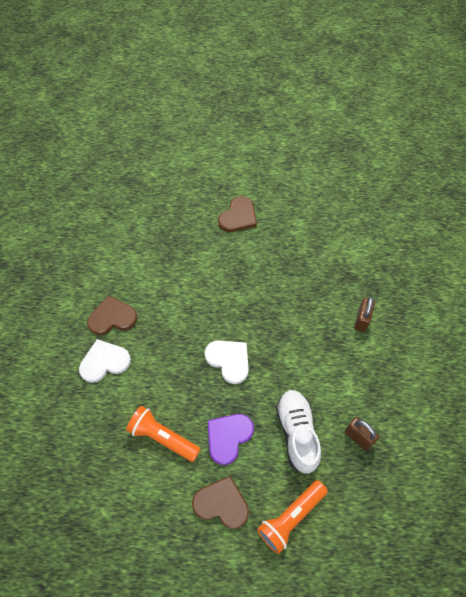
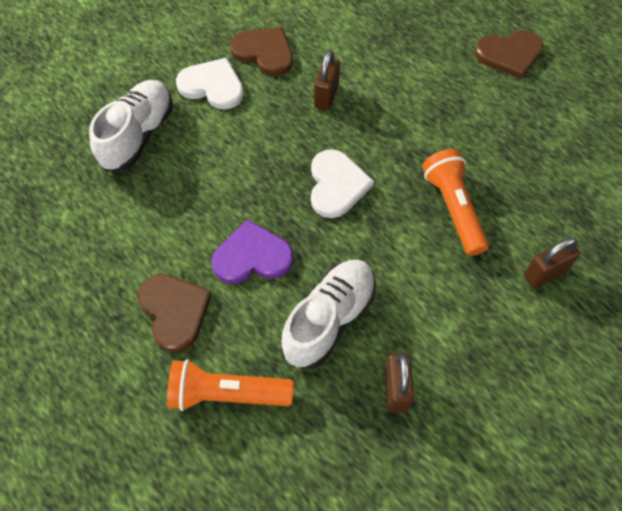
camera: 45 degrees right, 0 degrees up
(94, 428) = (138, 135): none -> white shoe
(163, 437) = (189, 199): orange flashlight -> orange flashlight (453, 208)
(173, 315) = (326, 96): none -> brown padlock

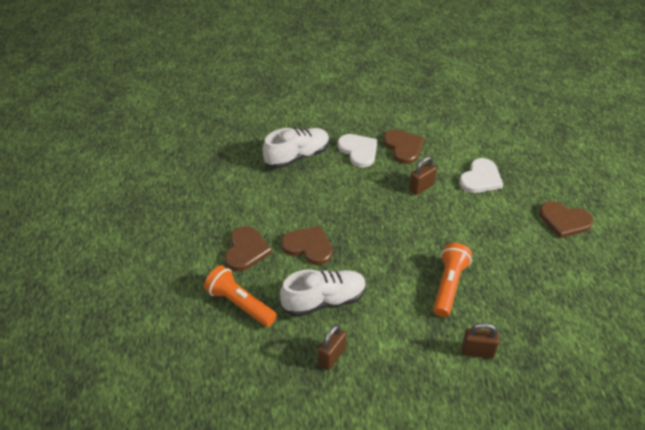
camera: 35 degrees right, 15 degrees down
(252, 256) = (308, 246): purple heart -> brown heart
(336, 185) = (387, 236): white heart -> white heart (480, 178)

